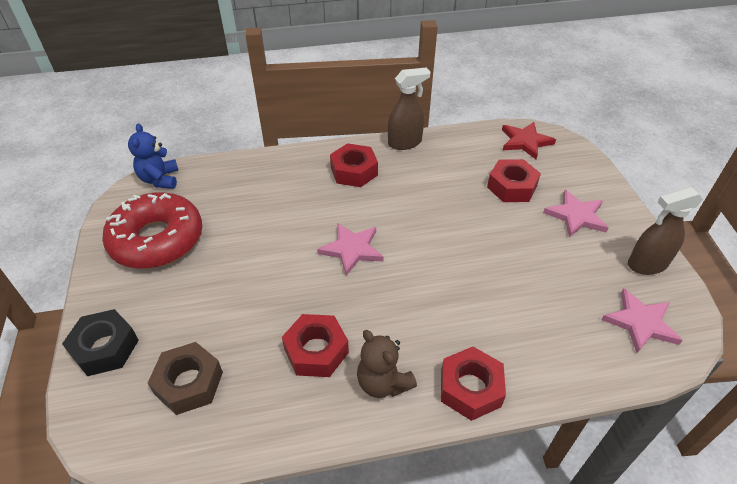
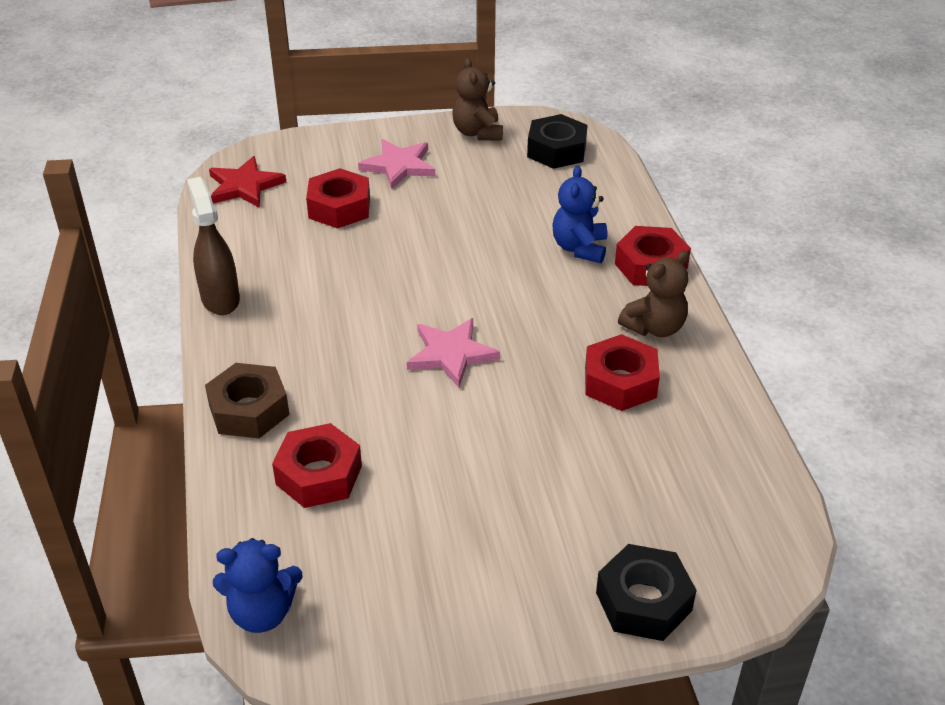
camera: 90 degrees left, 5 degrees down
(157, 240) = (424, 583): red donut -> none
(189, 383) = (684, 496): brown nut -> brown nut (249, 410)
(354, 171) = (282, 354): red nut -> red nut (319, 475)
(488, 333) = (579, 248): none -> blue teddy bear
(640, 323) = (556, 150): pink star -> black nut
(647, 264) = (477, 133): brown spray bottle -> brown teddy bear

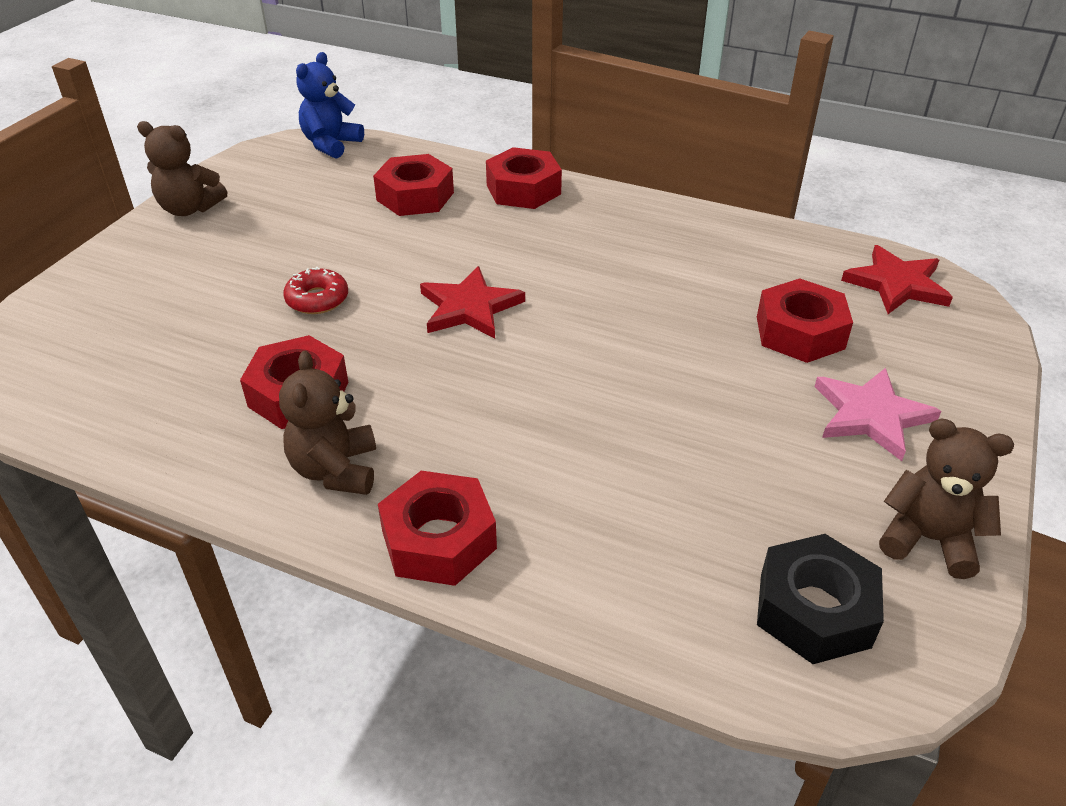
camera: 125 degrees right, 0 degrees up
(220, 299) = (690, 216): brown spray bottle -> none
(249, 410) = (523, 189): brown nut -> red nut
(451, 354) = (469, 307): pink star -> red star
(484, 633) = (189, 209): none -> brown teddy bear
(522, 439) = (317, 299): none -> red donut
(579, 248) = (542, 491): blue teddy bear -> none
(643, 601) = (97, 281): black nut -> none

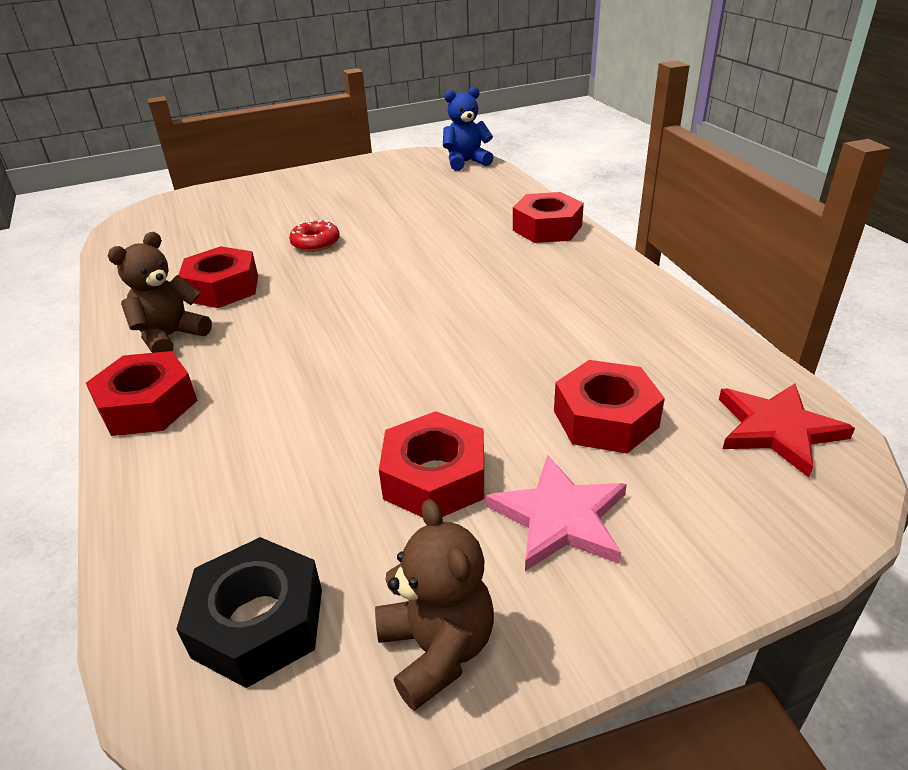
camera: 45 degrees right, 5 degrees down
(189, 209) = (334, 172): brown teddy bear -> none
(415, 196) = (467, 207): red nut -> red nut (434, 478)
(469, 307) = (389, 285): red star -> none

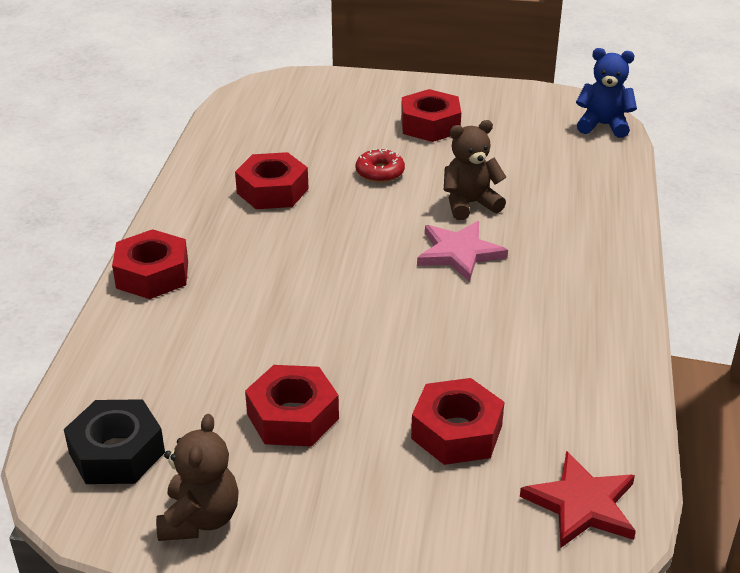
camera: 30 degrees right, 0 degrees up
(170, 337) = (204, 222): brown teddy bear -> brown teddy bear (470, 204)
(547, 228) = (601, 236): red nut -> red nut (430, 125)
(559, 517) = (348, 483): pink star -> pink star (459, 253)

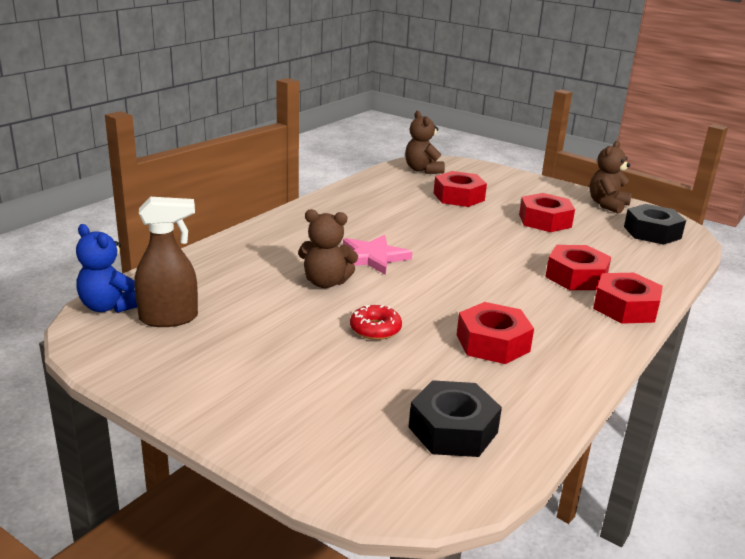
camera: 155 degrees left, 10 degrees down
(268, 120) = (453, 430): none -> black nut
(430, 125) = (271, 361): red nut -> red nut (576, 277)
(546, 131) = (169, 318): none -> brown spray bottle
(582, 504) = (422, 170): red star -> brown teddy bear

